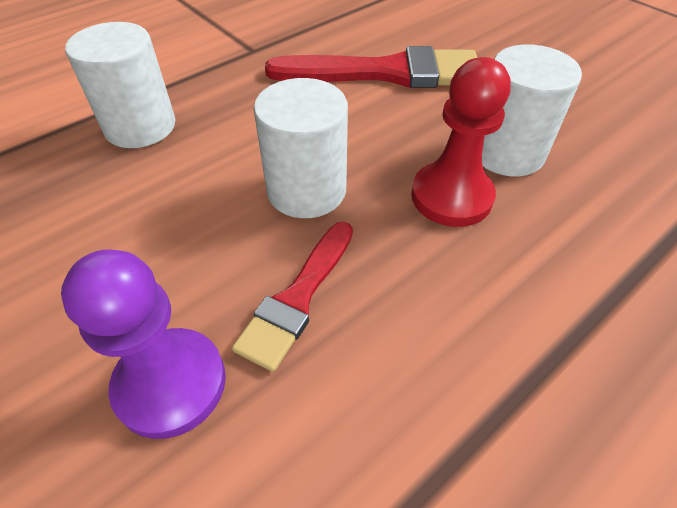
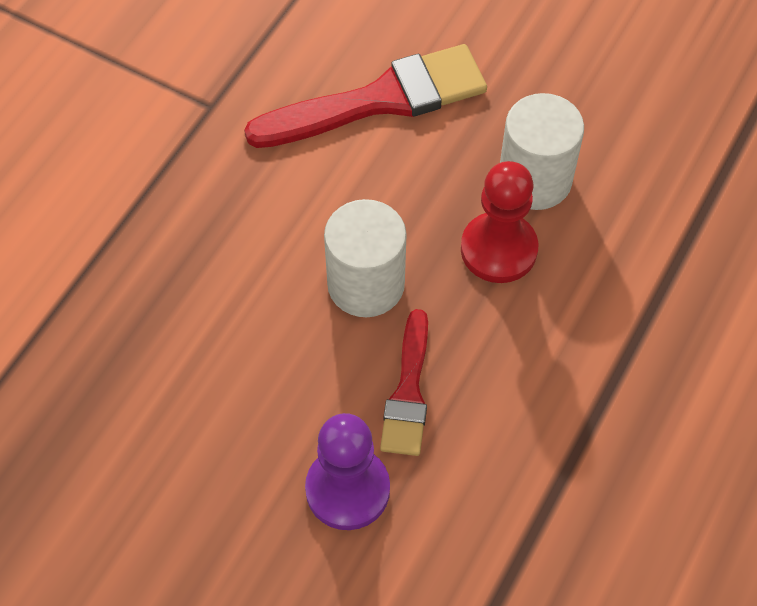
camera: 20 degrees left, 10 degrees up
(140, 127) = (157, 259): white cylinder -> none

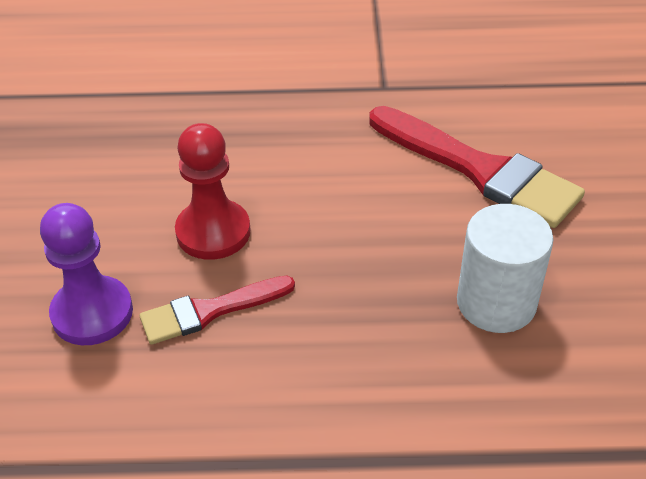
camera: 60 degrees right, 15 degrees down
(366, 284) = (295, 239): white cylinder -> none
(498, 249) = (400, 309): red pawn -> red pawn (213, 232)

